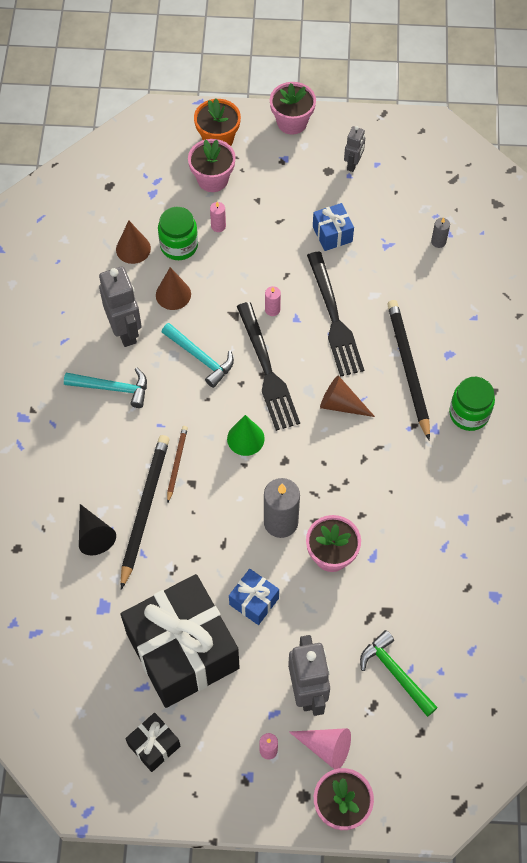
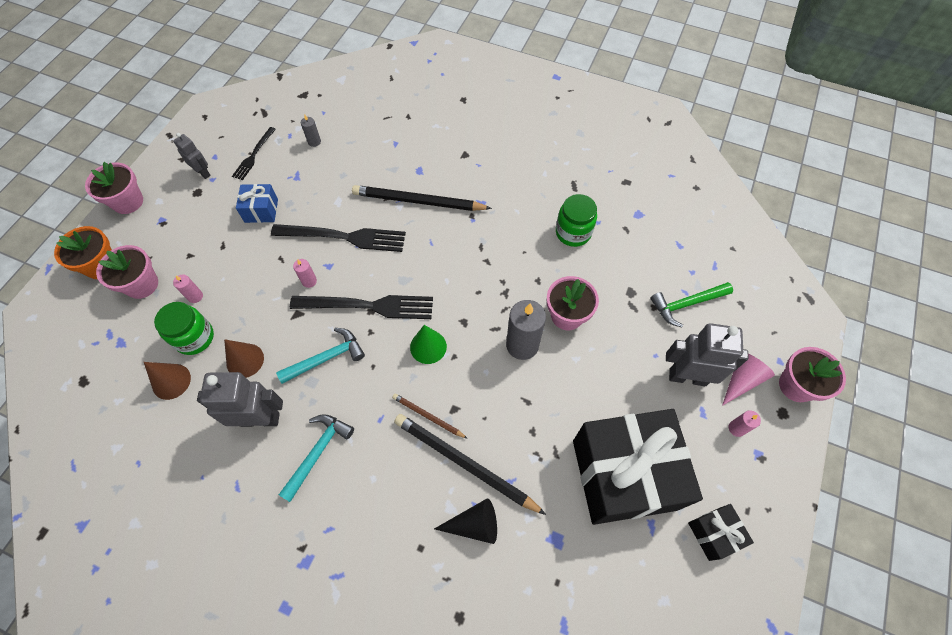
camera: 70 degrees left, 0 degrees up
(254, 601) = (591, 393): blue gift -> none
(341, 404) = (429, 260): brown cone -> none
(394, 196) = (254, 155): none -> black fork
(469, 414) = (477, 176): green jar -> green jar (573, 232)

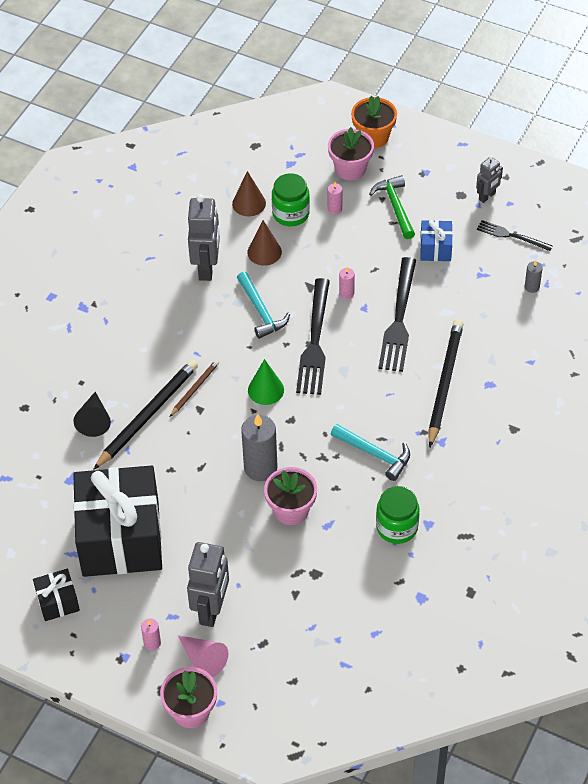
camera: 95 degrees right, 10 degrees down
(128, 202) = (449, 143): pink flower pot -> none
(318, 452) = (171, 310): turquoise hammer -> turquoise hammer (375, 454)
(686, 304) = (296, 625): green hammer -> green hammer (395, 206)

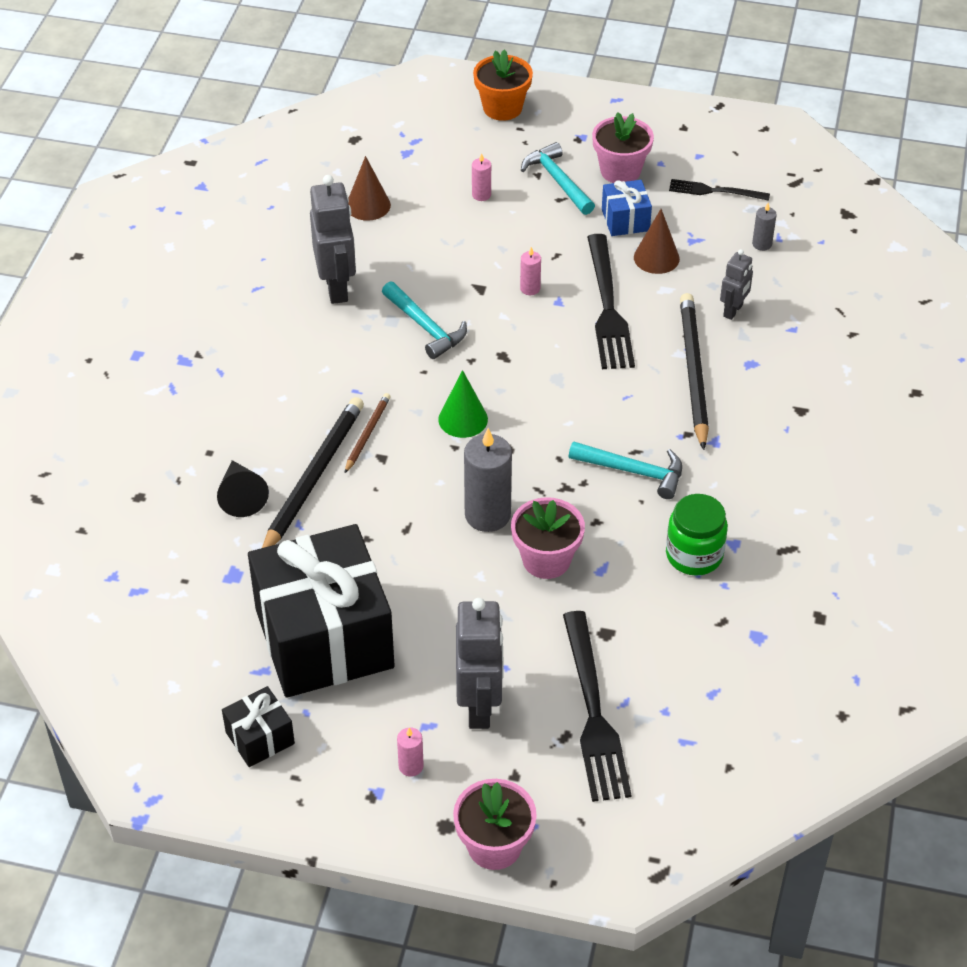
camera: 15 degrees left, 5 degrees down
(203, 660) = (489, 774): pink cone -> none
(264, 252) = (407, 258): brown cone -> brown cone (656, 258)
(291, 214) = (426, 209): green jar -> none
(314, 341) = (508, 351): black fork -> black fork (593, 713)
(350, 169) = (486, 147): pink flower pot -> pink flower pot (620, 171)
(395, 206) = (557, 180): green hammer -> turquoise hammer
(487, 196) = (668, 152): grey robot -> grey robot (733, 311)

